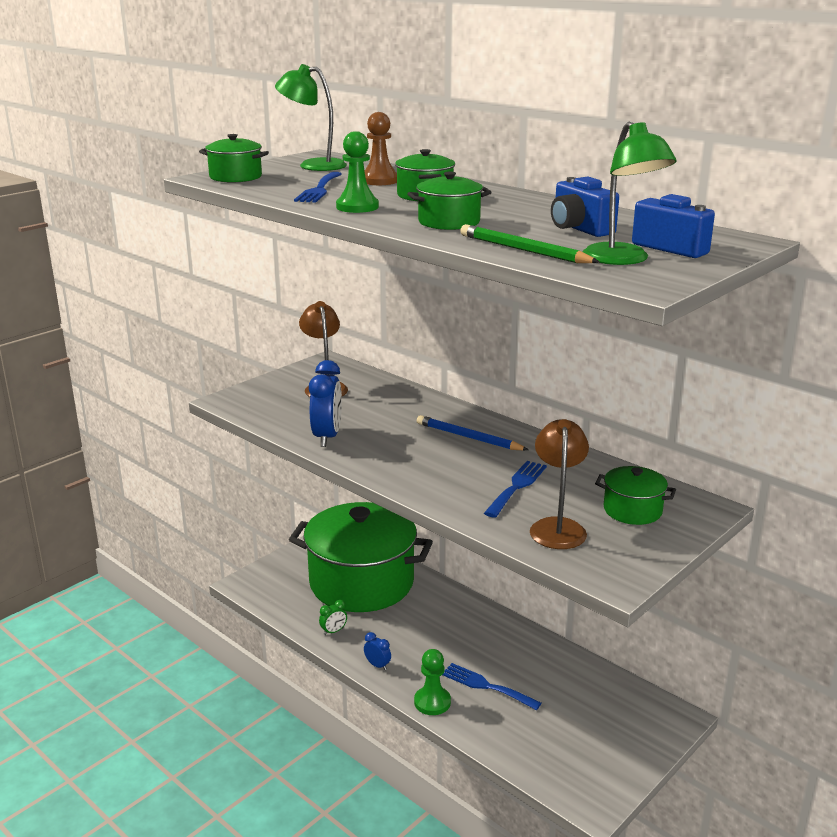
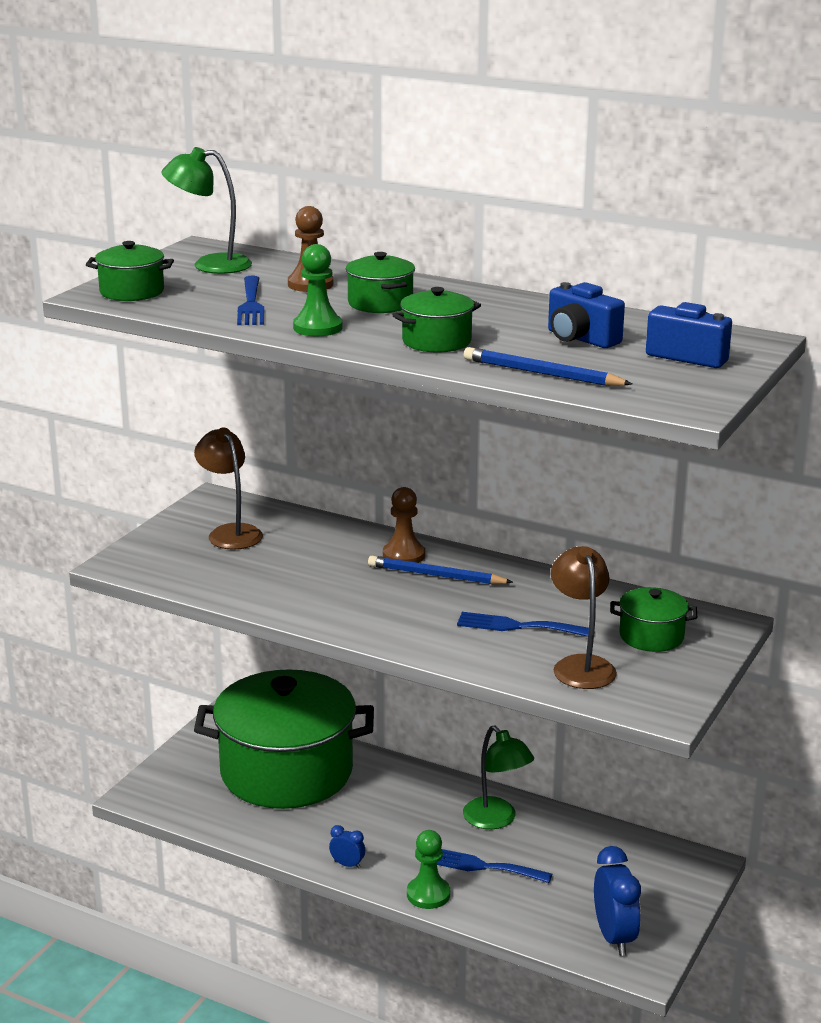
camera: 15 degrees left, 0 degrees up
(327, 437) = (270, 595): blue clock -> blue clock (614, 937)
(333, 631) = (277, 834): green clock -> none
(450, 419) = (403, 555): none -> brown pawn
(517, 486) = (517, 626): blue fork -> blue fork turned 90 degrees counterclockwise
(523, 250) = (542, 373): green pencil -> blue pencil
(622, 260) = (648, 377): green lamp -> green lamp (496, 820)

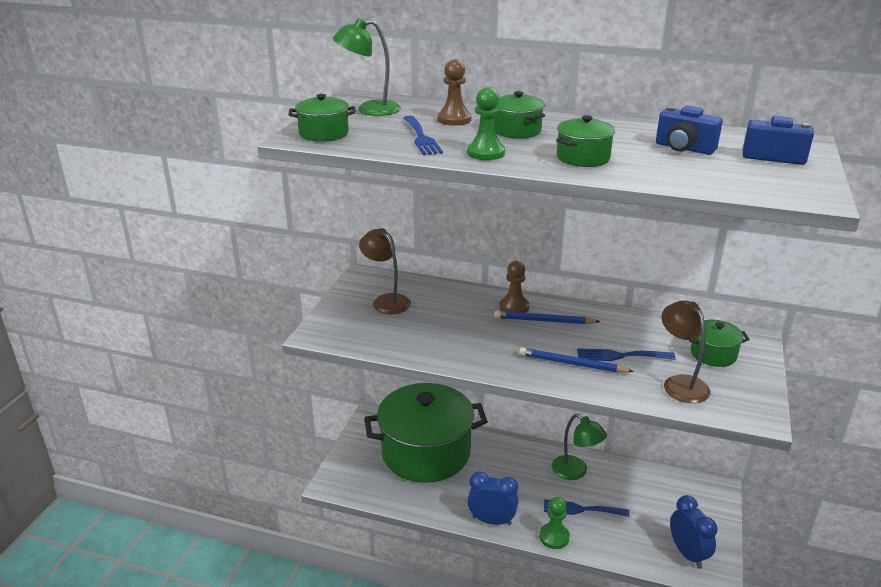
camera: 10 degrees left, 5 degrees up
(347, 864) = (492, 520): blue clock -> blue clock, size x1.99
(542, 373) = (683, 178): blue pencil -> blue pencil (572, 364)

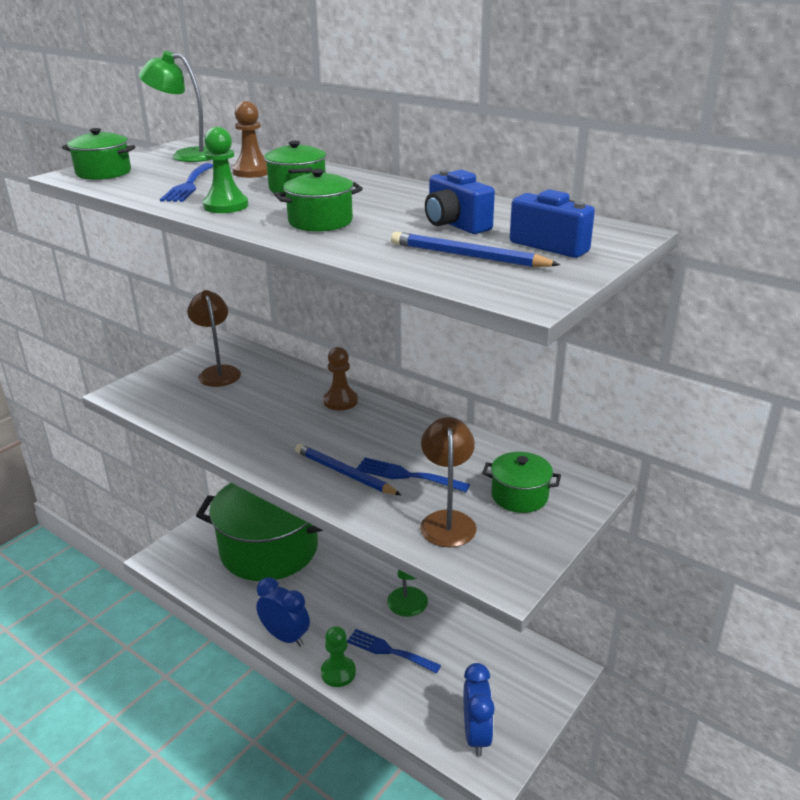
camera: 20 degrees right, 0 degrees up
(543, 321) = (358, 421): blue pencil -> blue pencil (468, 256)

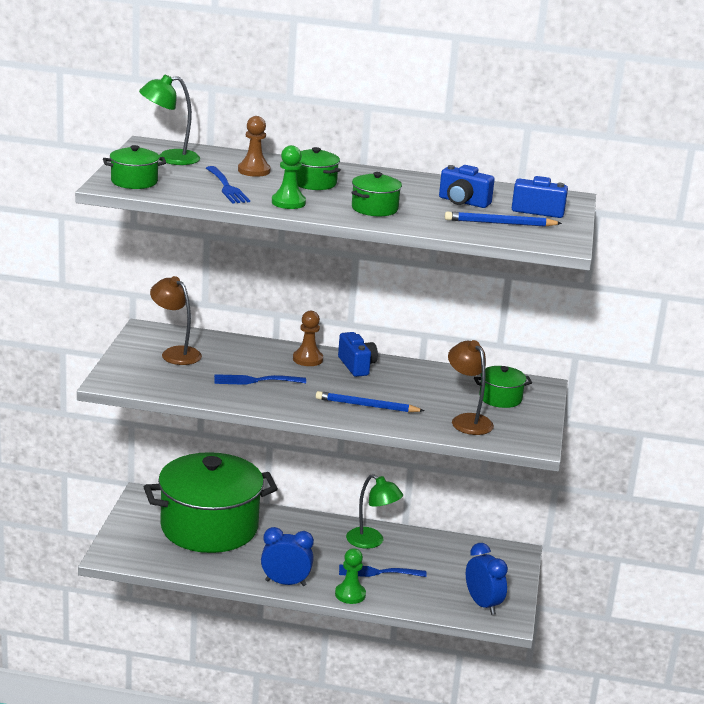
camera: 30 degrees left, 5 degrees down
(385, 418) = (357, 366): none -> blue camera
(406, 475) = (412, 399): blue fork -> blue fork (255, 380)

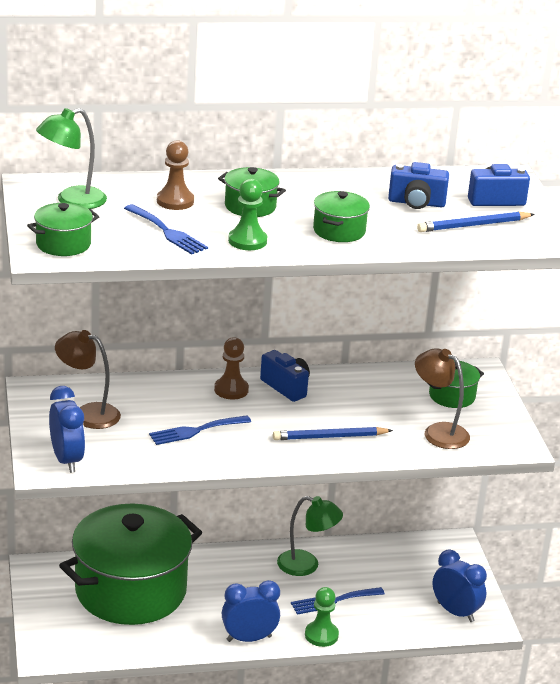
camera: 20 degrees left, 5 degrees up
(133, 380) = (67, 460): none -> blue clock

